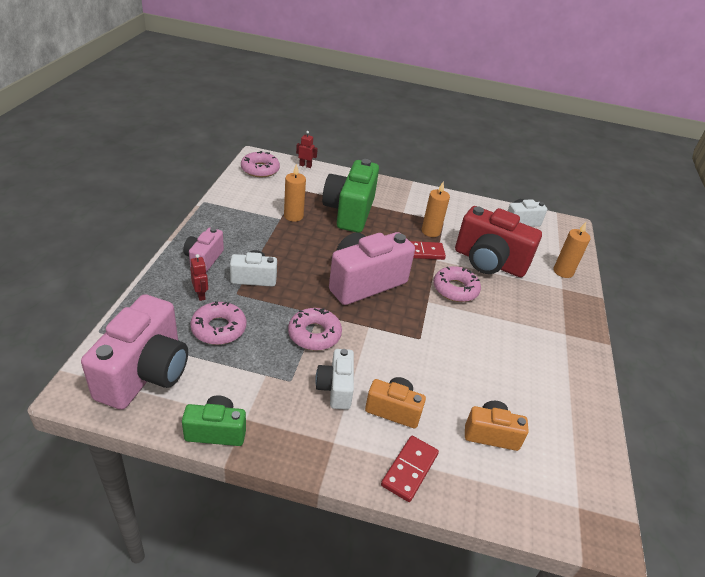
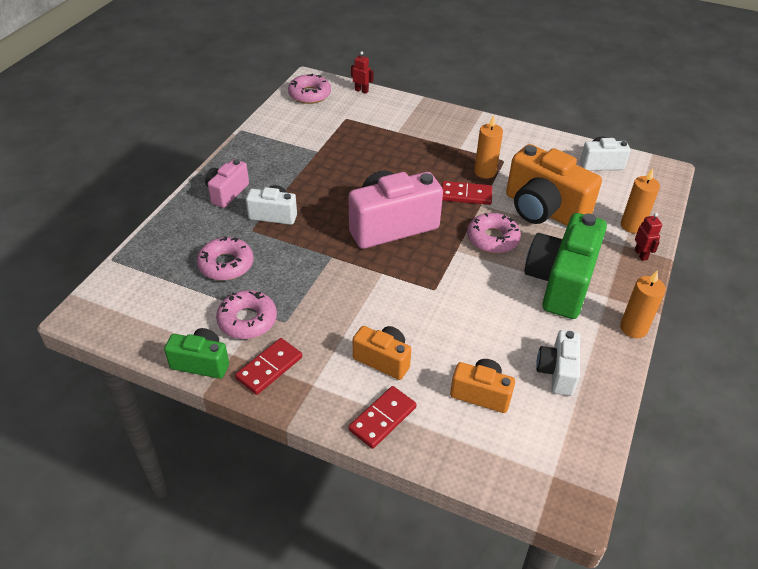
camera: 15 degrees right, 5 degrees up
(145, 373) = (147, 302): pink camera -> none
(201, 295) = (216, 229): red robot -> red robot (641, 254)
(286, 429) = (269, 368): none -> red domino
(293, 216) = (333, 149): orange candle -> orange candle (633, 328)
(314, 334) = (322, 277): pink donut -> pink donut (247, 320)
(335, 388) = (329, 333): white camera -> white camera (557, 372)
(349, 212) = (397, 146): green camera -> green camera (560, 283)
(489, 262) = (543, 210): red camera -> orange camera

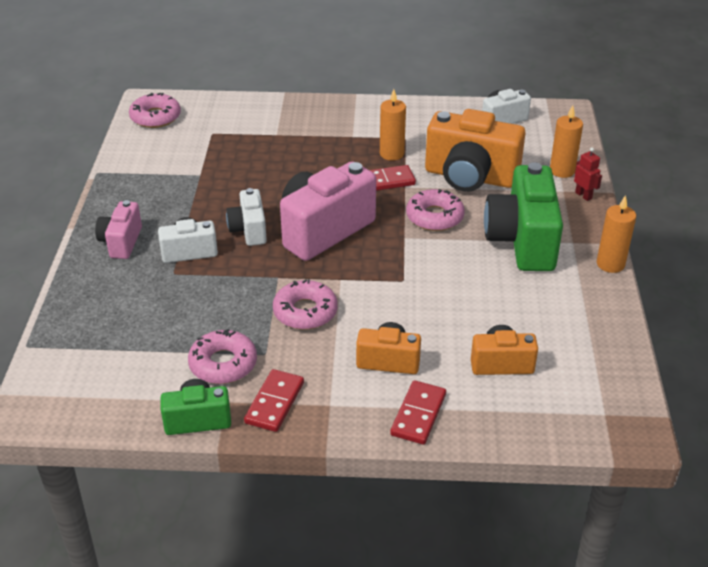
camera: 20 degrees left, 5 degrees down
(226, 264) = (165, 315): pink donut -> pink donut (305, 312)
(361, 90) = (212, 100): red robot -> none
(557, 372) = (561, 323): white camera -> white camera (249, 230)

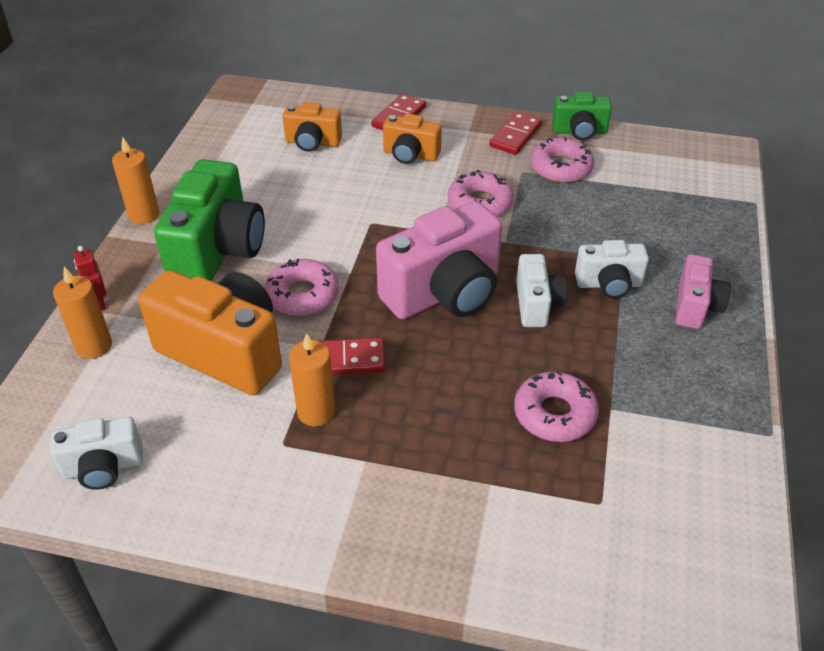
camera: 170 degrees left, 5 degrees up
(155, 117) = (712, 567): pink donut -> pink donut (554, 414)

